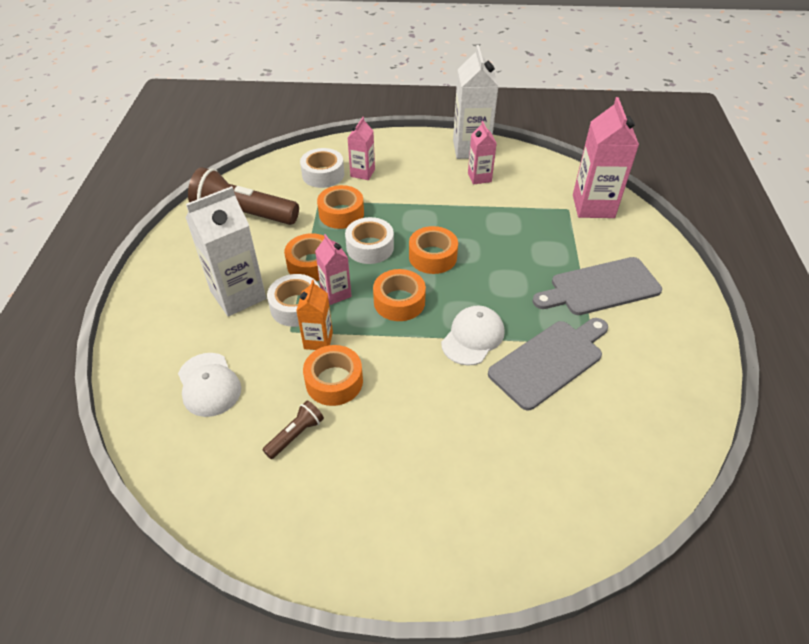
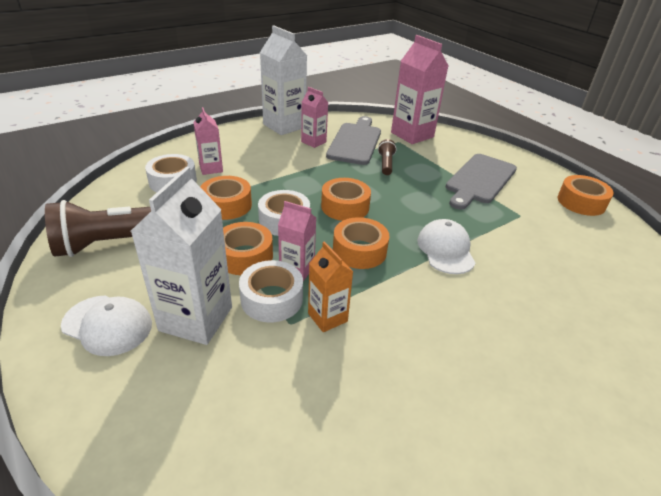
camera: 40 degrees left, 10 degrees down
(209, 384) = (261, 428): white cap -> white cap (107, 325)
(295, 434) = (409, 417): brown flashlight -> brown flashlight (385, 164)
(334, 381) = (384, 345): orange tape -> orange tape (581, 202)
(549, 361) = (513, 240): grey cutting board -> grey cutting board (355, 142)

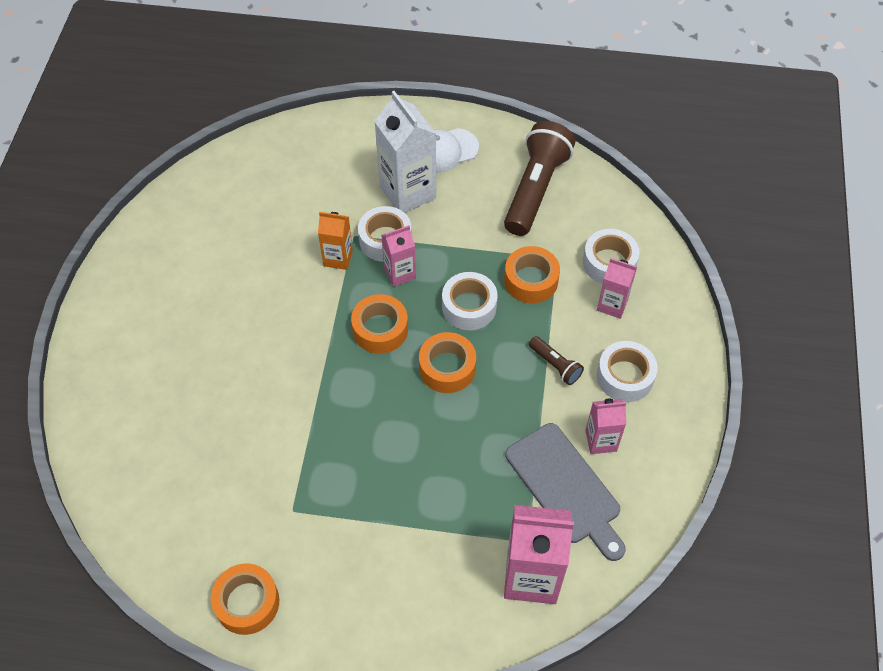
camera: 135 degrees right, 20 degrees up
(244, 256) = (446, 252): orange tape -> none
(262, 148) = (625, 376): none -> white tape
(284, 126) = (670, 440): white carton -> none
(385, 164) = (489, 474): brown flashlight -> brown flashlight (555, 365)
(445, 249) = (320, 392): white cap -> none
(479, 180) = (375, 541): grey cutting board -> none

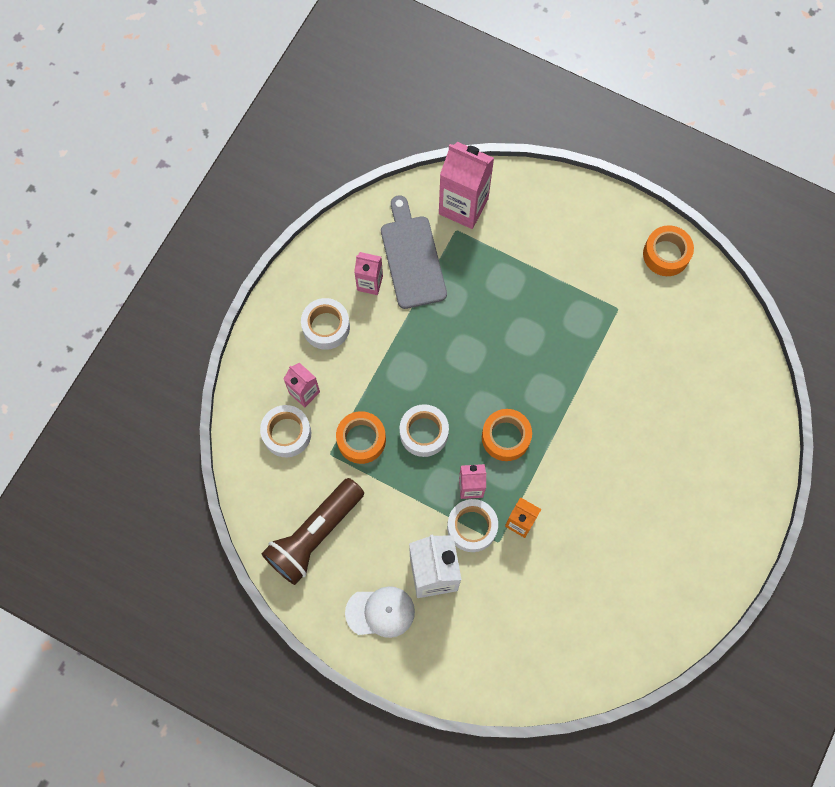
camera: 160 degrees left, 15 degrees up
(447, 368) = (463, 383): orange tape -> none
(555, 365) = (375, 355): brown flashlight -> none

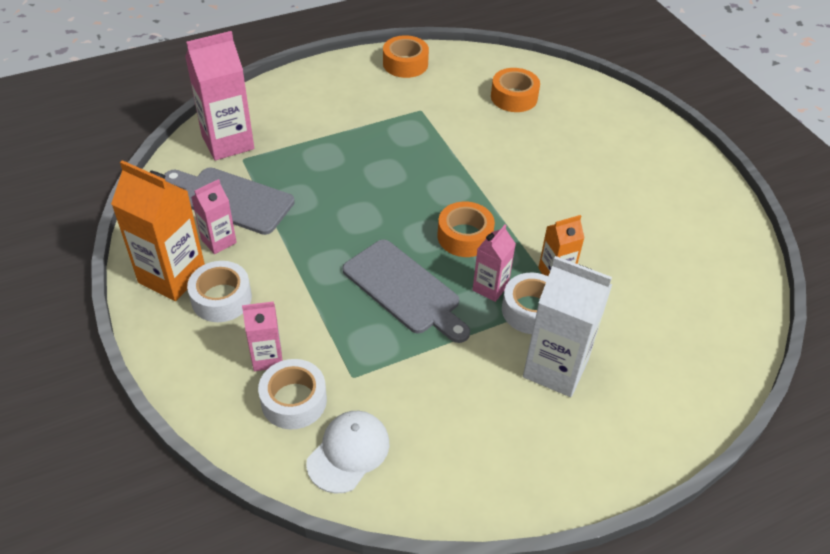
camera: 55 degrees left, 25 degrees down
(314, 535) = (428, 447): brown flashlight -> none
(319, 282) = (172, 276): none -> orange carton
(361, 439) = (363, 341): orange tape -> orange tape (514, 97)
(380, 612) = (562, 439): white cap -> white cap (348, 452)
(424, 433) = (404, 290): white tape -> grey cutting board

